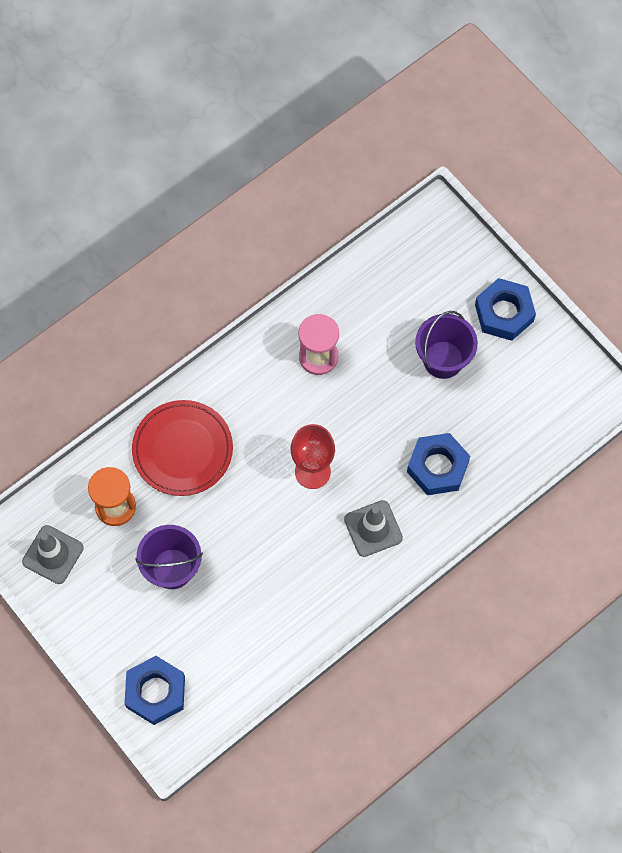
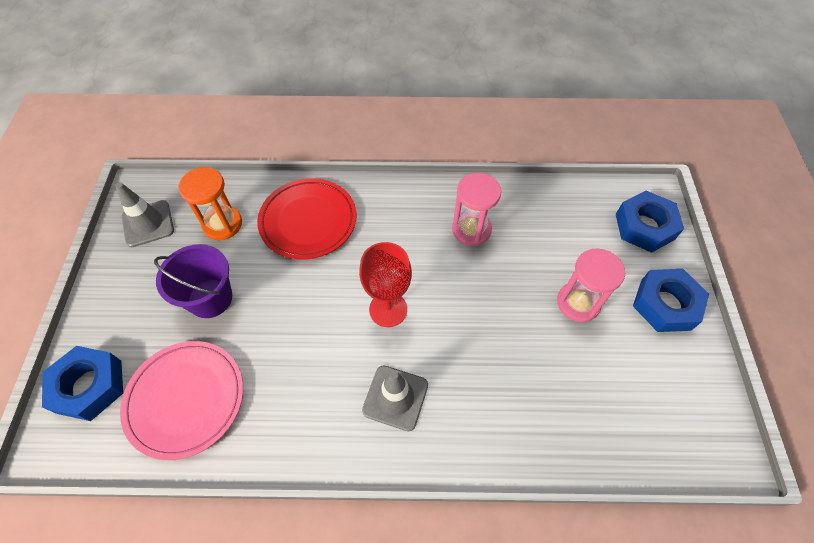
camera: 40 degrees right, 10 degrees down
(233, 644) = (186, 399): none -> pink plate
(437, 467) = (500, 389): blue nut -> blue nut (644, 226)
(443, 359) = (578, 303): purple bucket -> pink hourglass

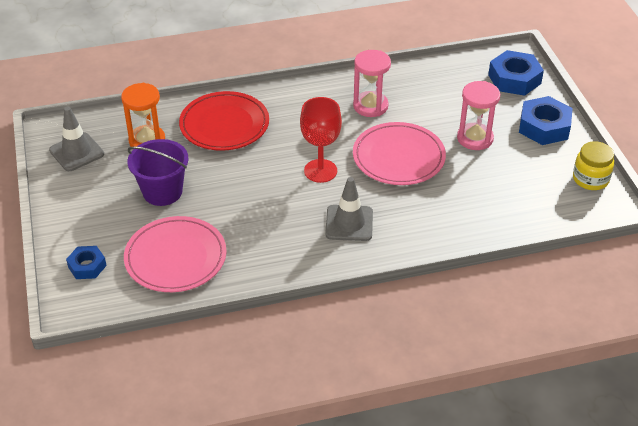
camera: 15 degrees left, 15 degrees down
(89, 386) = (87, 266): blue nut -> blue nut, size x0.60
(481, 311) = (398, 157): none -> pink plate
(708, 402) = (590, 179): none -> yellow jar

